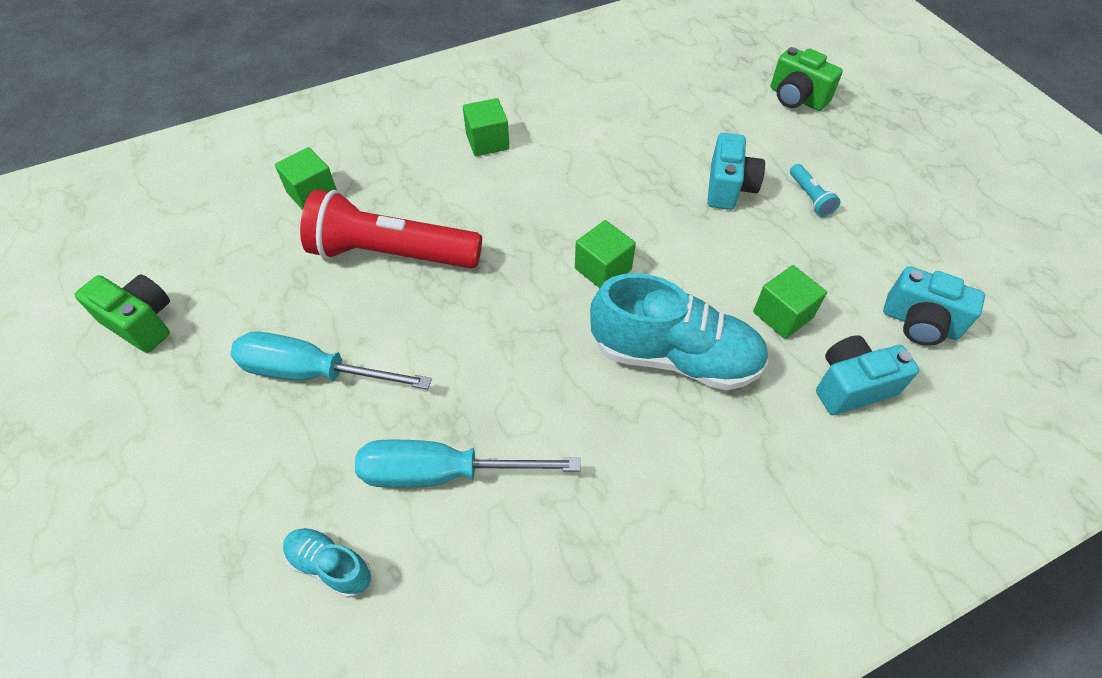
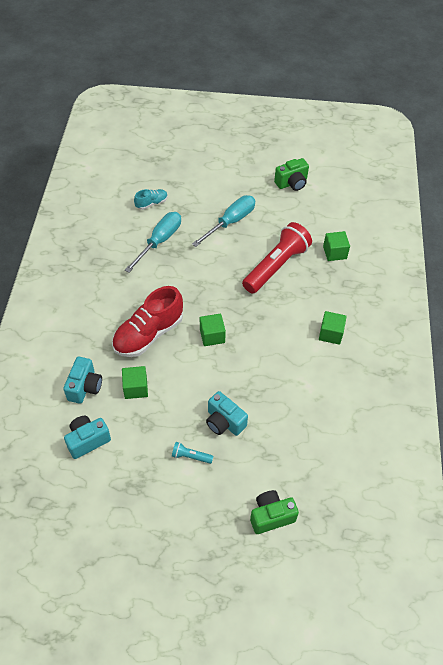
camera: 120 degrees right, 0 degrees up
(675, 357) = (148, 334): turquoise shoe -> red shoe

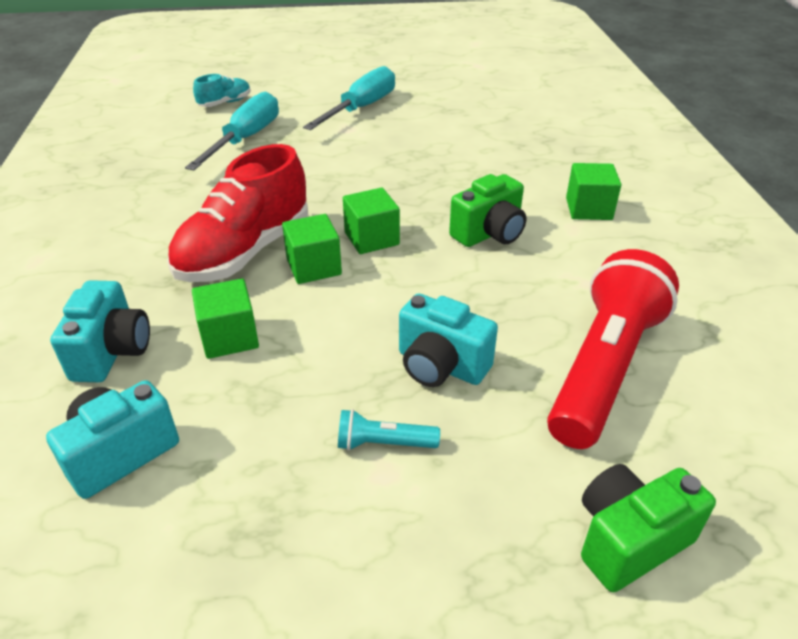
camera: 10 degrees left, 15 degrees down
(276, 266) = (455, 144): red flashlight -> red flashlight (604, 367)
(292, 183) = (442, 65): green camera -> green camera (489, 233)
(334, 252) = (542, 121): green cube -> green cube (314, 267)

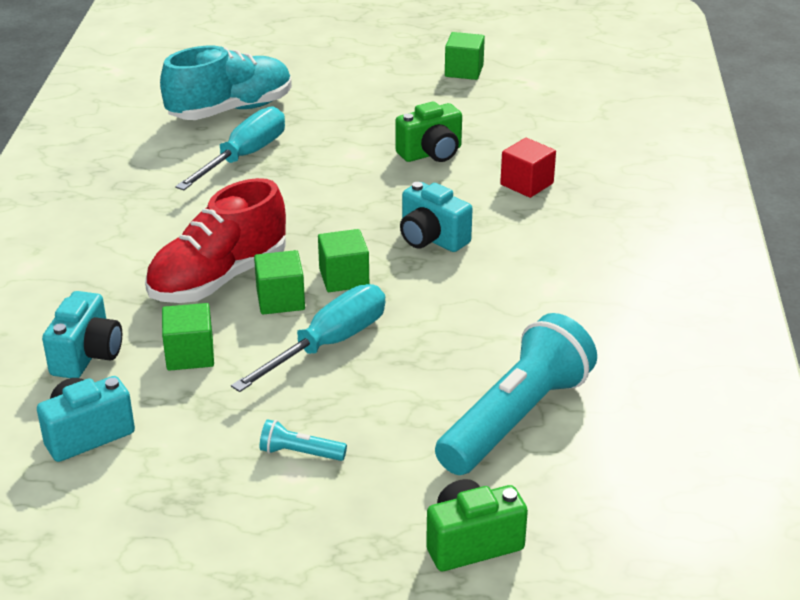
camera: 10 degrees right, 5 degrees down
(225, 103) = (231, 110): turquoise shoe -> turquoise shoe, size x2.06
(361, 108) = (378, 129): turquoise screwdriver -> turquoise screwdriver (328, 344)
(440, 366) = (369, 399): turquoise camera -> turquoise camera (431, 239)
(489, 233) = (462, 285): green camera -> green camera (431, 153)
(508, 140) = (526, 184): none -> red cube
(588, 209) = (576, 270): green cube -> green cube (464, 71)
(604, 367) = (516, 418): red flashlight -> turquoise flashlight

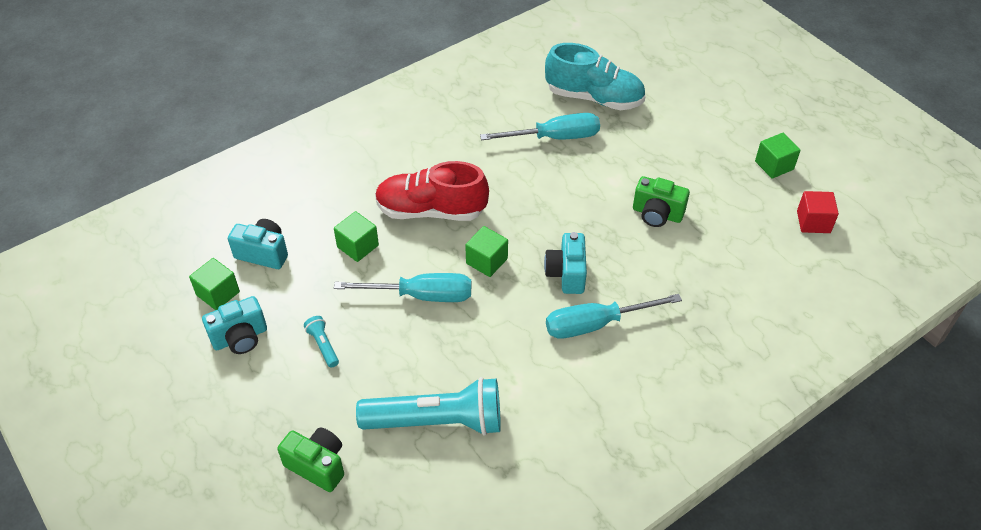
camera: 50 degrees right, 15 degrees up
(87, 356) = (319, 208): turquoise camera -> turquoise camera (240, 338)
(280, 300) = (439, 248): green cube -> green cube (218, 293)
(518, 254) = (596, 324): none -> turquoise screwdriver
(526, 184) = (677, 280): red cube -> red cube (813, 222)

